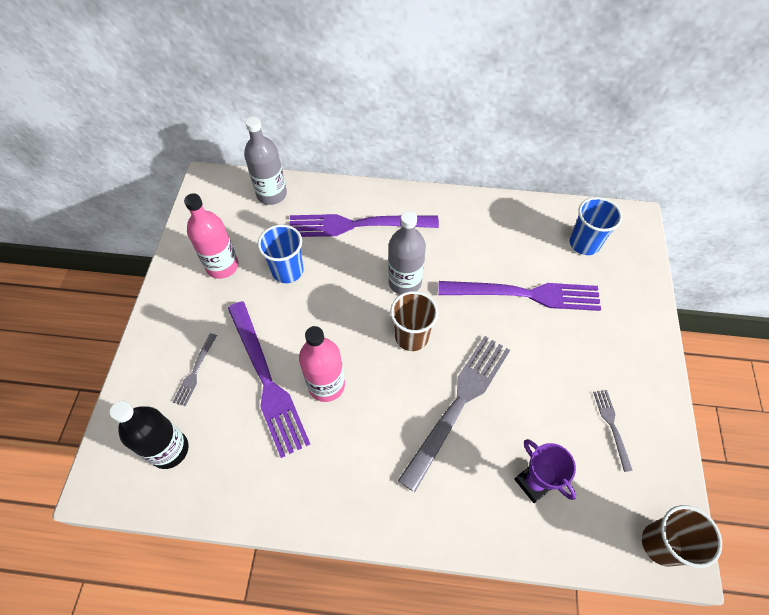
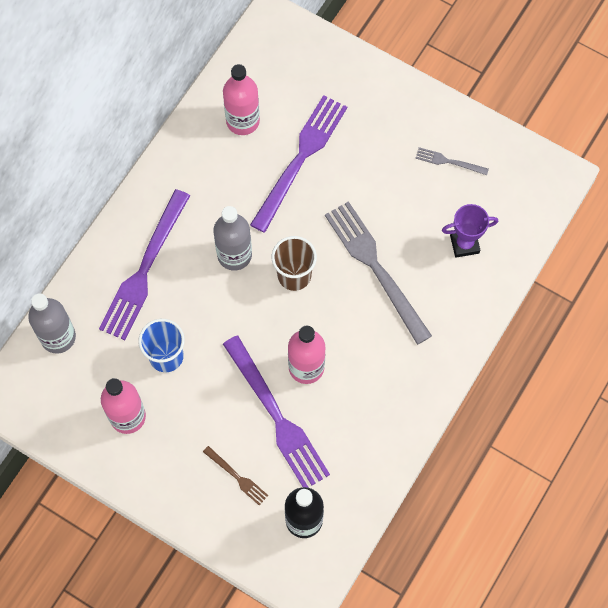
camera: 65 degrees left, 10 degrees up
(195, 371) = (237, 477): grey fork -> brown fork
(266, 380) = (276, 417): purple fork -> purple fork turned 60 degrees clockwise
(529, 237) = (243, 121): none -> pink bottle
(584, 243) = (274, 78): blue cup -> none
(661, 544) = (546, 182): brown cup -> none

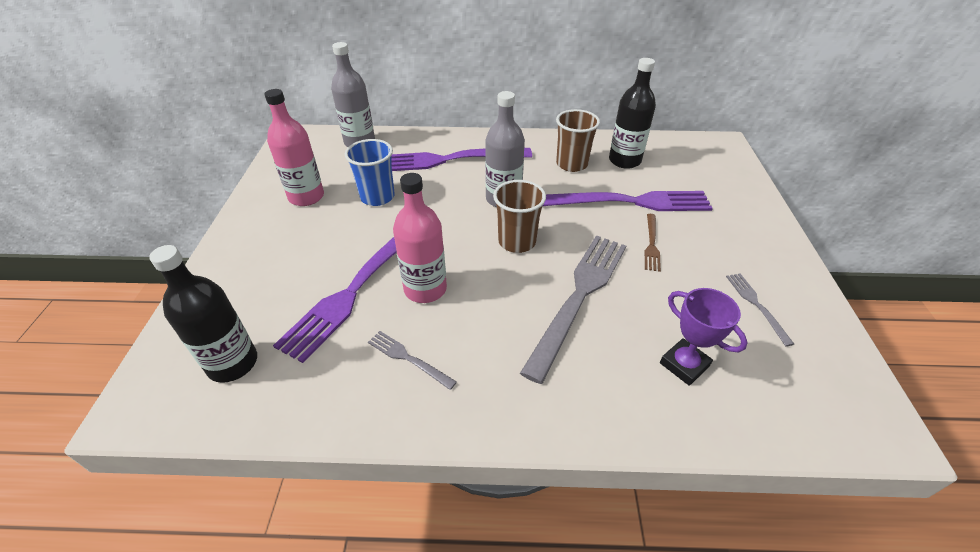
camera: 60 degrees right, 25 degrees down
(220, 168) = (571, 164): none -> brown cup
(237, 477) = (270, 286): brown fork -> brown fork (651, 244)
(243, 121) = (624, 160): pink bottle -> black bottle
(364, 406) = (408, 358): none -> grey fork

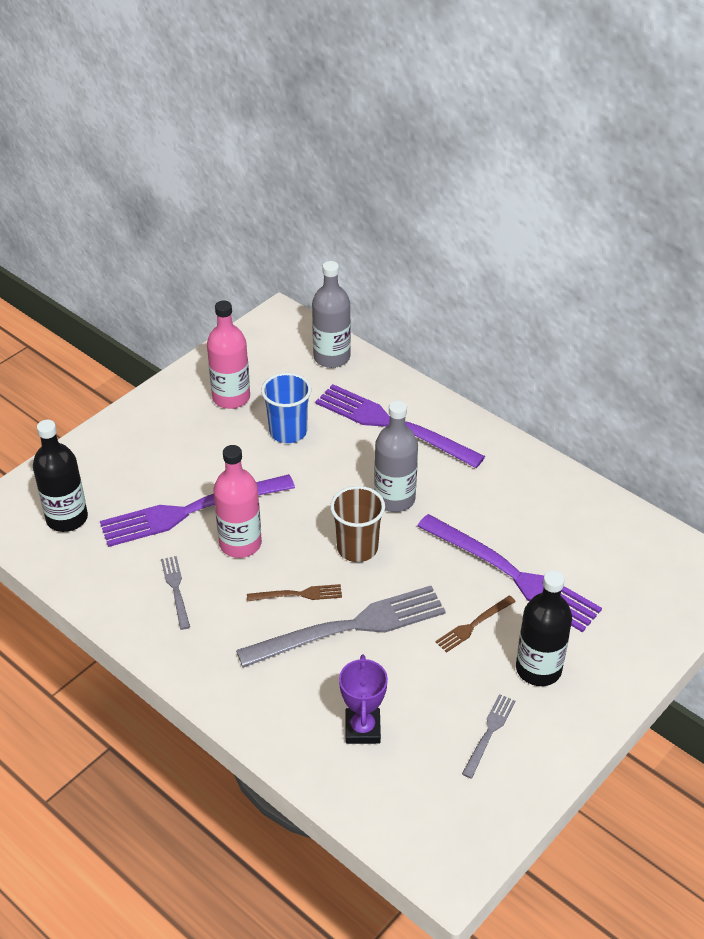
camera: 40 degrees right, 0 degrees up
(514, 298) = (298, 594): none -> brown fork
(571, 164) = (508, 499): brown cup -> none
(624, 160) = (570, 527): black bottle -> black bottle (538, 669)

